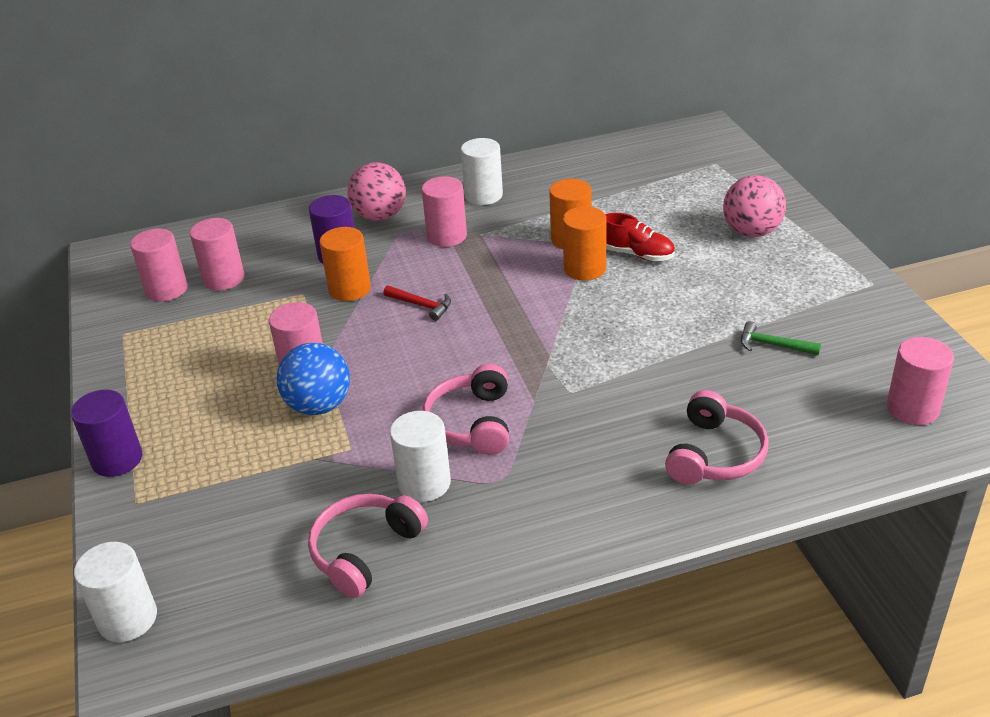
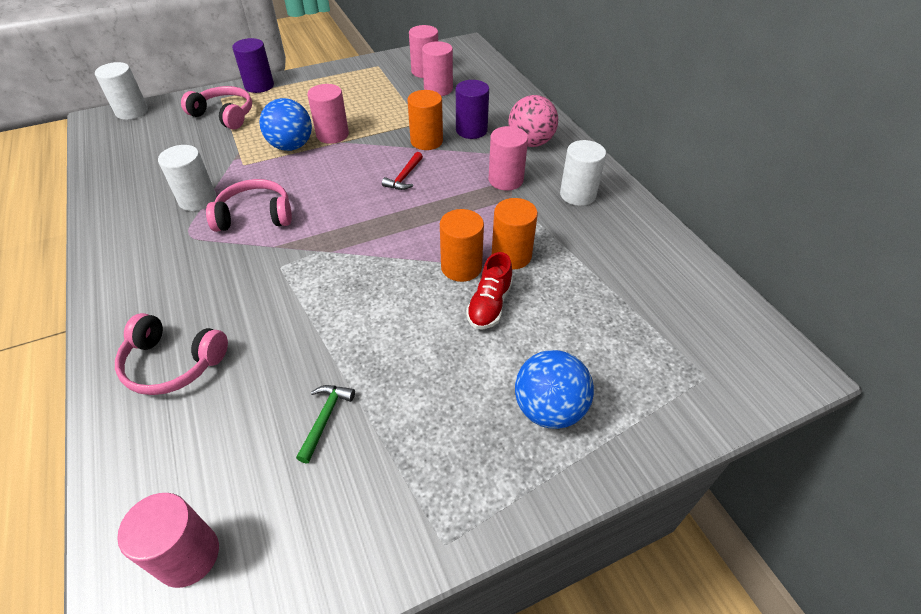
camera: 80 degrees right, 10 degrees up
(365, 551) = (145, 182): pink headphones -> pink headphones (224, 115)
(751, 232) = (549, 409): pink ball -> blue ball

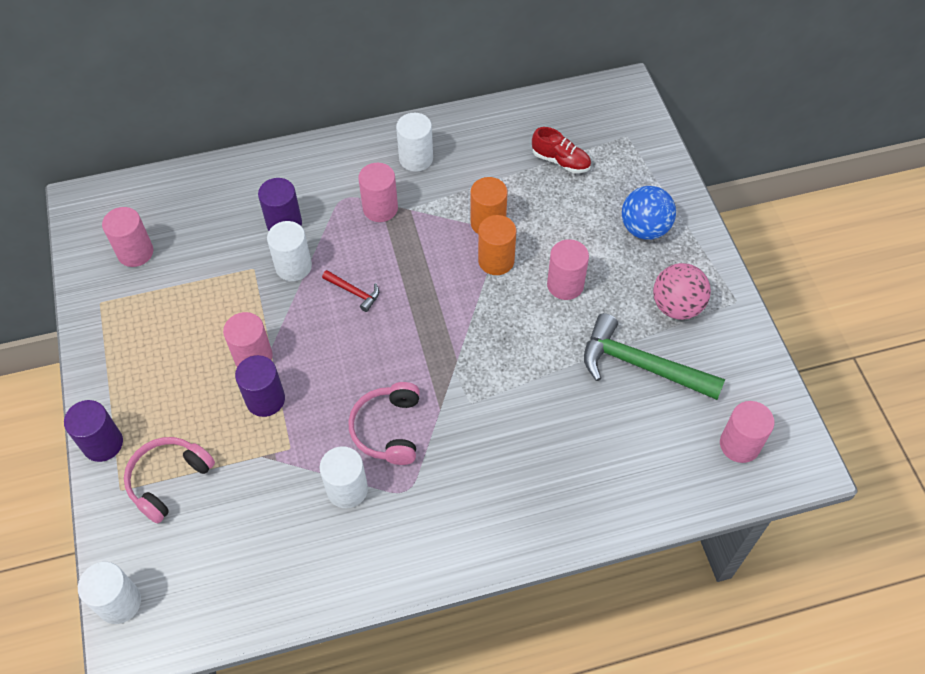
camera: 80 degrees left, 10 degrees up
(173, 363) = (577, 479): pink headphones -> none
(291, 146) = (265, 399): blue ball -> purple cylinder
(325, 418) = (641, 365): green hammer -> green hammer, size x2.17
(426, 141) = (293, 266): orange cylinder -> white cylinder
(438, 89) = (184, 243): pink cylinder -> pink cylinder (565, 285)
(489, 305) = (543, 247): red shoe -> red shoe (560, 161)
(530, 142) = (322, 177): pink ball -> pink ball (676, 306)

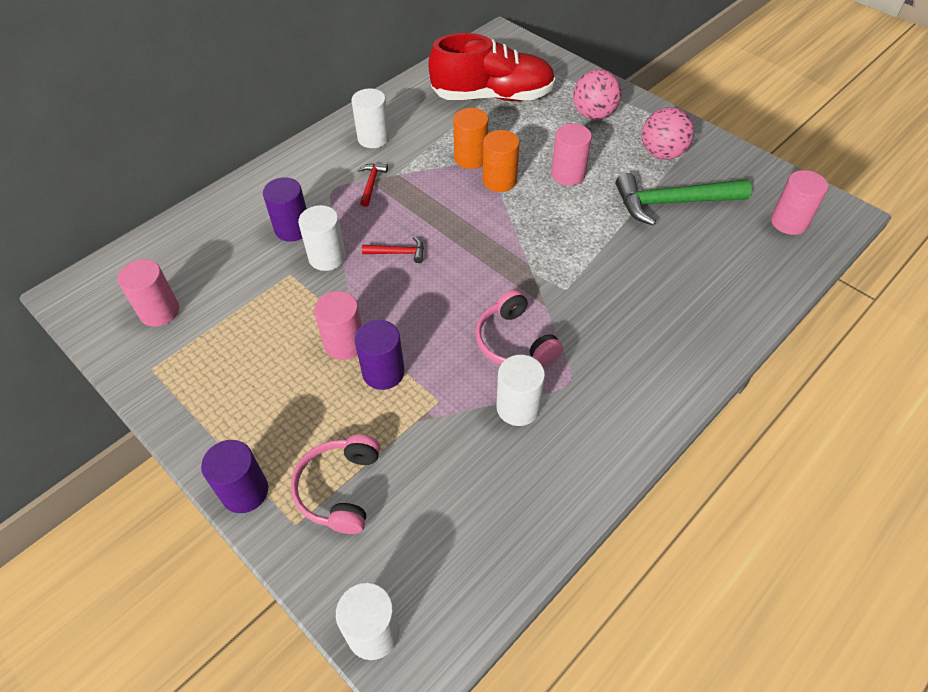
camera: 30 degrees left, 5 degrees down
(380, 208) = (371, 184): pink cylinder -> red hammer
(560, 161) = (492, 96): red shoe -> red shoe, size x2.12
(644, 228) = (593, 114): blue ball -> pink ball

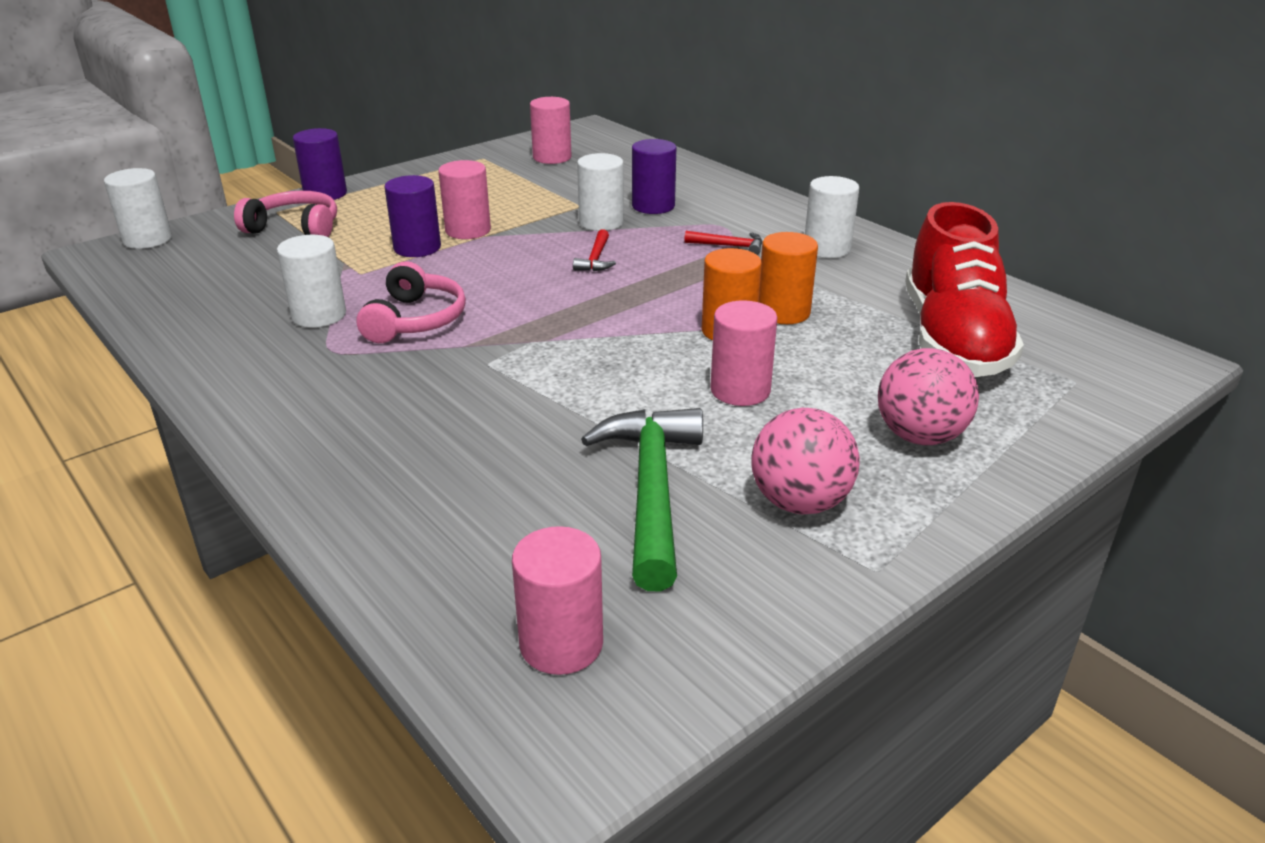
camera: 95 degrees right, 20 degrees down
(514, 342) = (415, 320): pink headphones -> pink headphones turned 120 degrees clockwise

